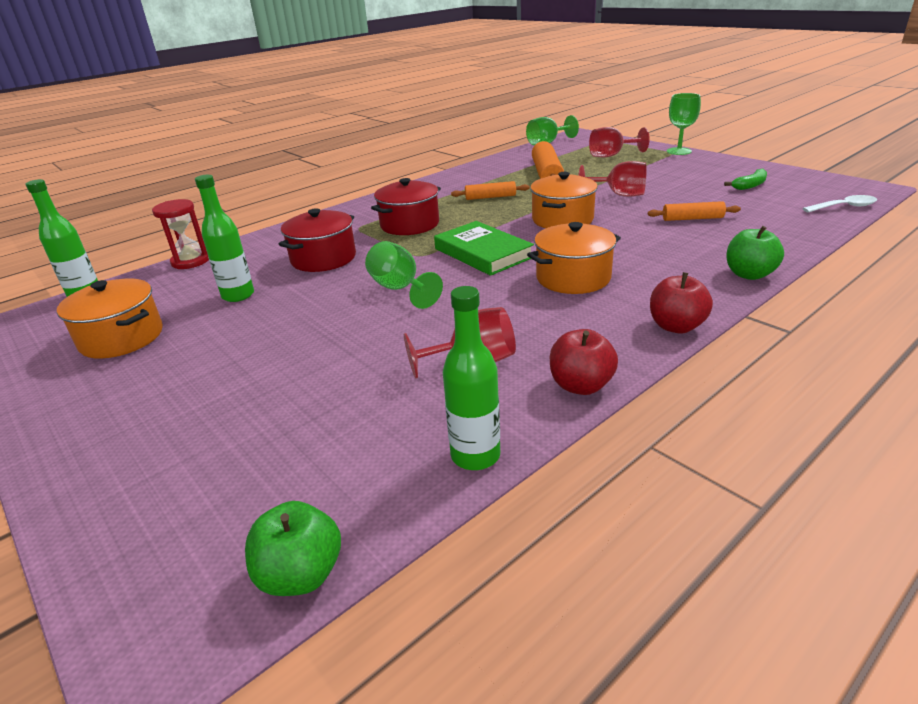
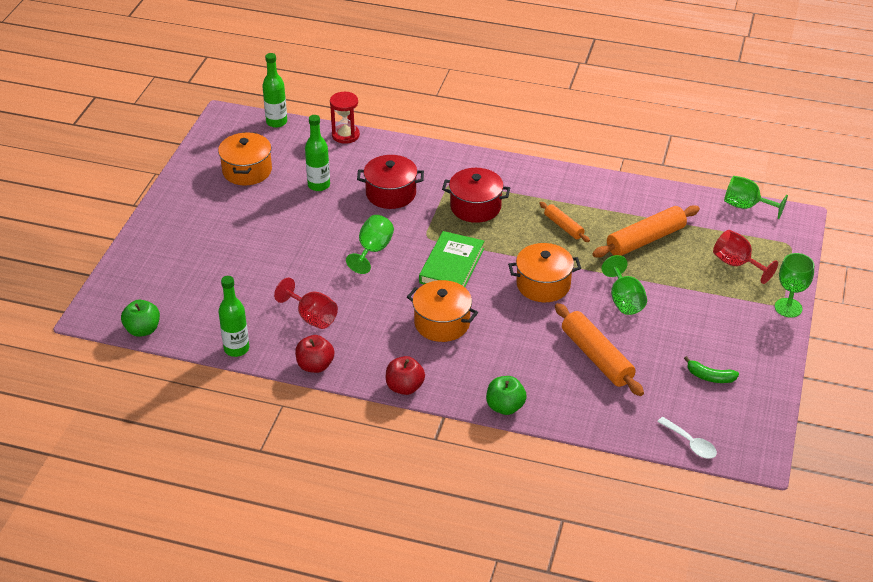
camera: 55 degrees right, 10 degrees up
(619, 195) = (624, 300): red goblet -> green goblet
(692, 218) = (597, 357): orange rolling pin -> orange rolling pin, size x1.77

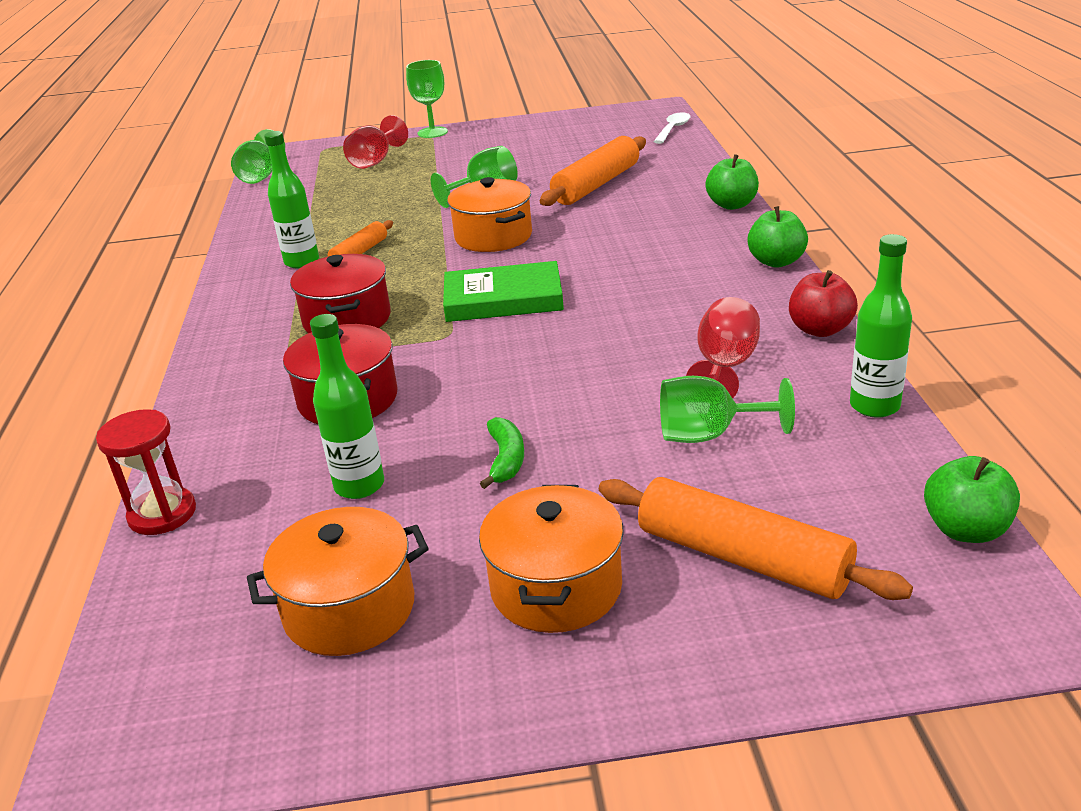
camera: 110 degrees left, 10 degrees down
(276, 122) = (121, 643): green bottle -> green bottle (302, 262)
(373, 250) = (517, 368): green goblet -> green goblet (709, 435)
(404, 387) = (776, 262): red apple -> green apple
(442, 323) = (631, 273): orange pot -> orange pot (556, 587)
(645, 240) = (358, 206): orange rolling pin -> orange rolling pin (742, 557)
(710, 377) = (570, 139): green banana -> green banana (506, 459)

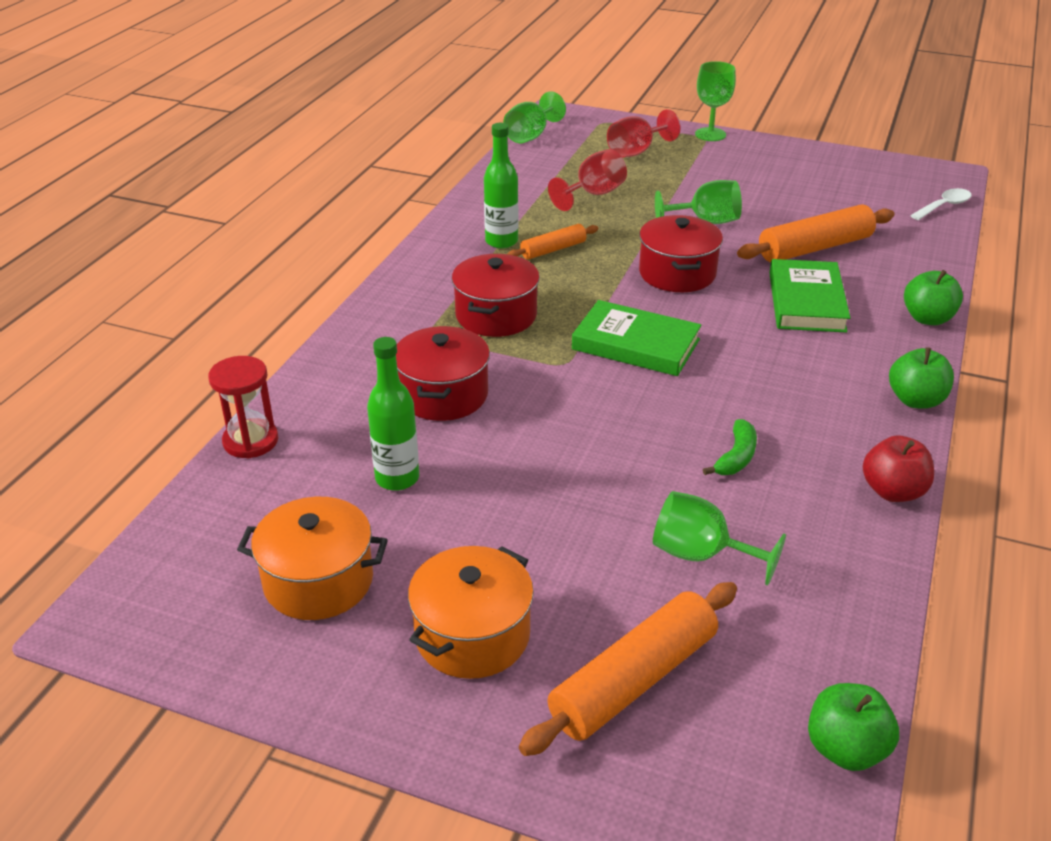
camera: 25 degrees right, 5 degrees up
(493, 236) = (677, 273): orange pot -> red pot
(506, 459) = (520, 504): green banana -> green banana (736, 457)
(624, 223) = (806, 302): none -> green book
(725, 367) = (771, 493): red goblet -> red goblet (593, 194)
(742, 557) = (634, 680): orange rolling pin -> orange rolling pin turned 75 degrees clockwise
(874, 406) = (873, 592): green bottle -> none

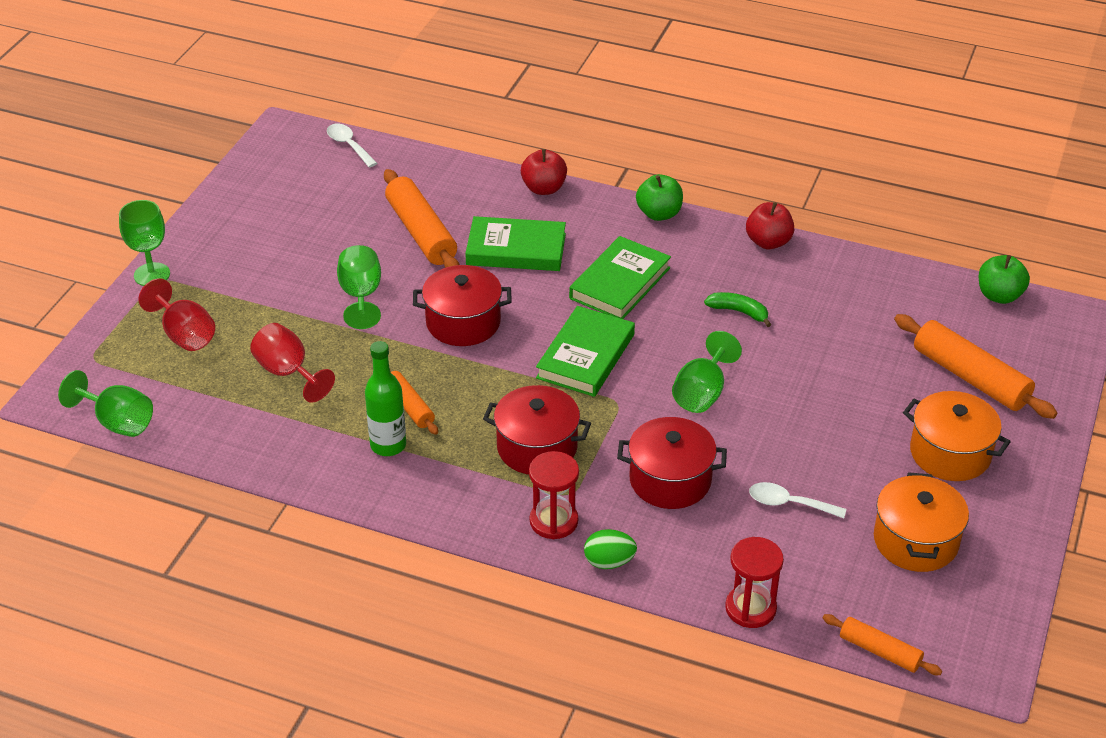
camera: 90 degrees left, 5 degrees up
(159, 532) = (880, 651): none -> orange rolling pin
(335, 355) = (609, 562): none -> green egg
(395, 325) = (553, 521): none -> red hourglass
(397, 478) = (789, 503): green bottle -> white spoon
(701, 555) = (849, 339): green goblet -> green goblet (702, 393)
(767, 368) = (620, 283): none -> green book
(927, 318) = (544, 188): green apple -> red apple

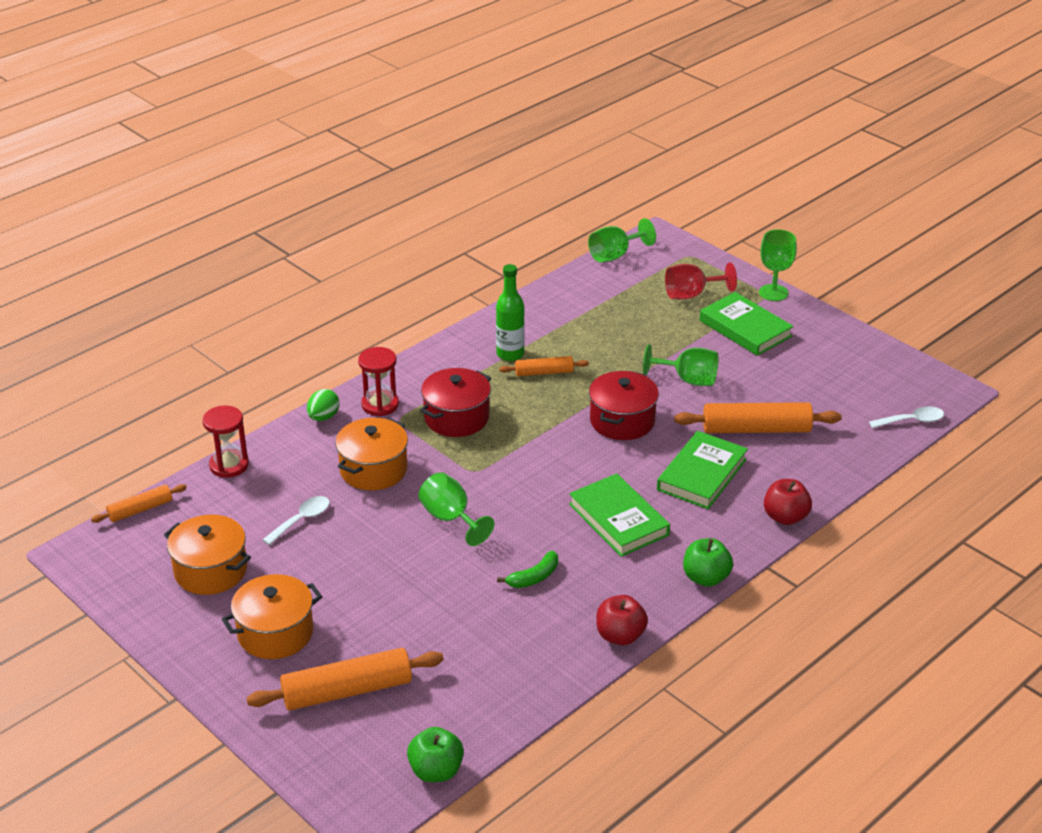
camera: 115 degrees right, 5 degrees down
(288, 373) = (618, 329): red goblet -> none
(585, 356) = (538, 471): green book -> green book (745, 328)
(670, 480) = (373, 469): red pot -> orange pot

